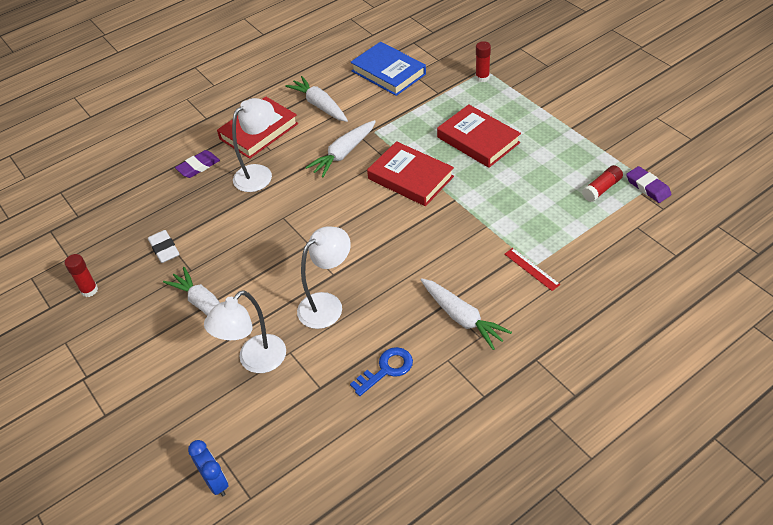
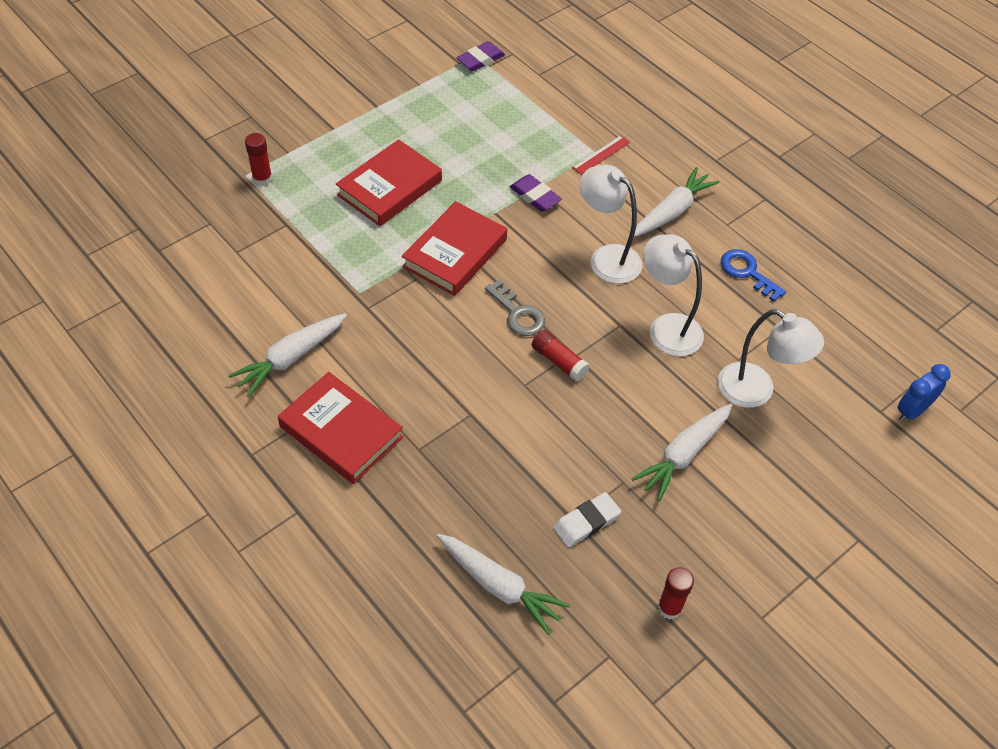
camera: 100 degrees left, 5 degrees up
(198, 166) = (415, 505): purple eraser -> purple eraser (535, 196)
(259, 173) = (436, 421): white lamp -> white lamp (606, 258)
(343, 153) = (402, 324): white carrot -> white carrot (499, 586)
(349, 213) = (518, 313): none -> grey key
(388, 72) = (228, 278): blue book -> none
(601, 189) = (482, 93): red glue stick -> red glue stick (559, 361)

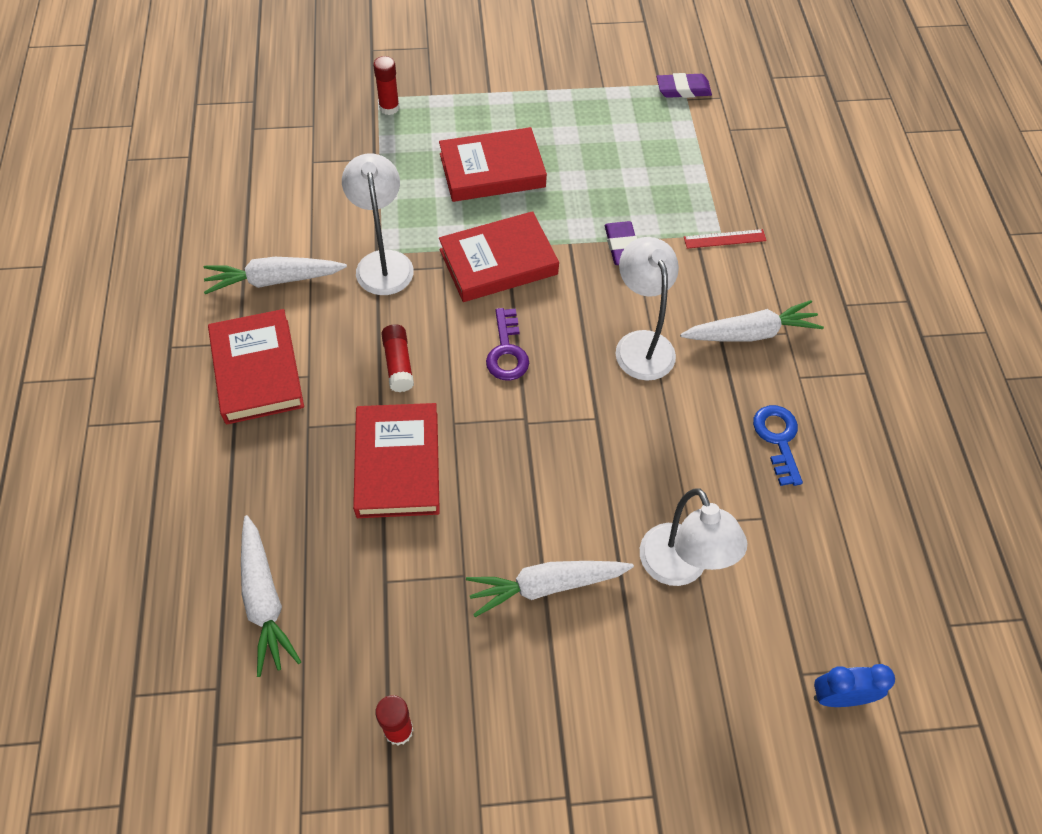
camera: 35 degrees right, 5 degrees up
(510, 436) = (397, 464): none -> red book
(518, 313) = (507, 351): grey key -> purple key
(559, 361) = (505, 420): red glue stick -> red glue stick (398, 364)
(586, 522) = (394, 592): white eraser -> none
(666, 328) = (641, 448): white lamp -> white lamp (383, 262)

